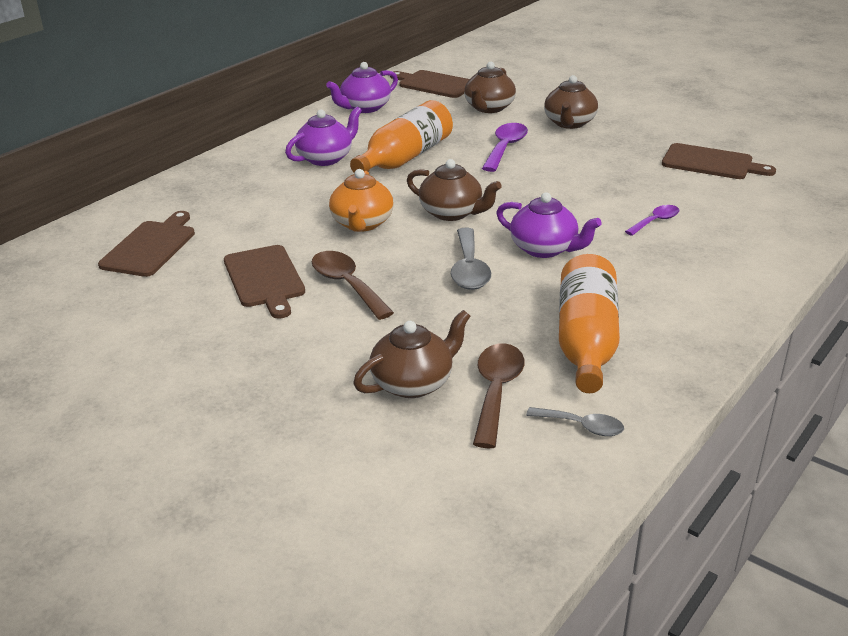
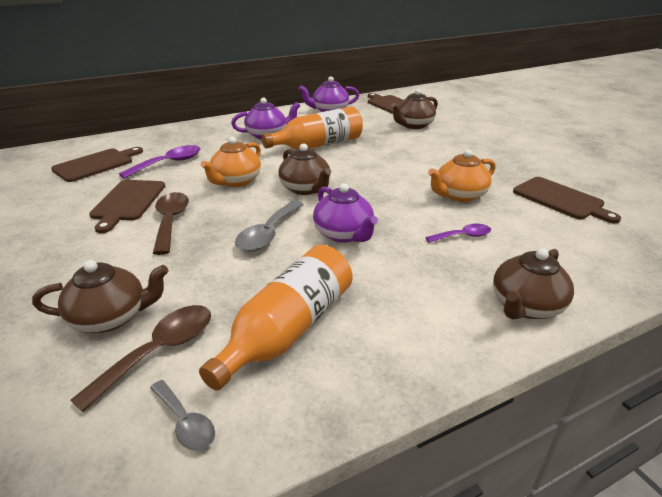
camera: 25 degrees right, 0 degrees up
(505, 148) = (396, 153): purple spoon -> purple spoon (169, 163)
(569, 123) = (464, 146): brown teapot -> brown teapot (526, 306)
(616, 181) = (459, 195): none -> orange teapot

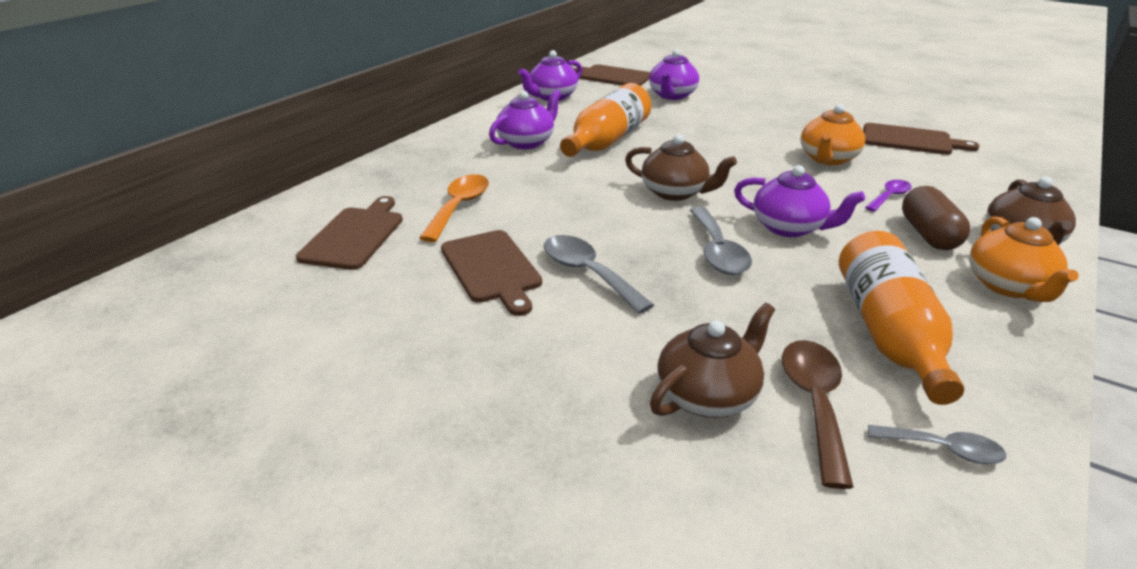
camera: 30 degrees left, 0 degrees up
(169, 163) = (459, 207): purple spoon -> orange spoon
(171, 221) = (587, 273): brown spoon -> grey spoon
(236, 181) = (584, 205): orange teapot -> orange teapot (1008, 286)
(413, 125) = (672, 95): brown teapot -> purple teapot
(446, 273) = (928, 235): none -> brown capsule

